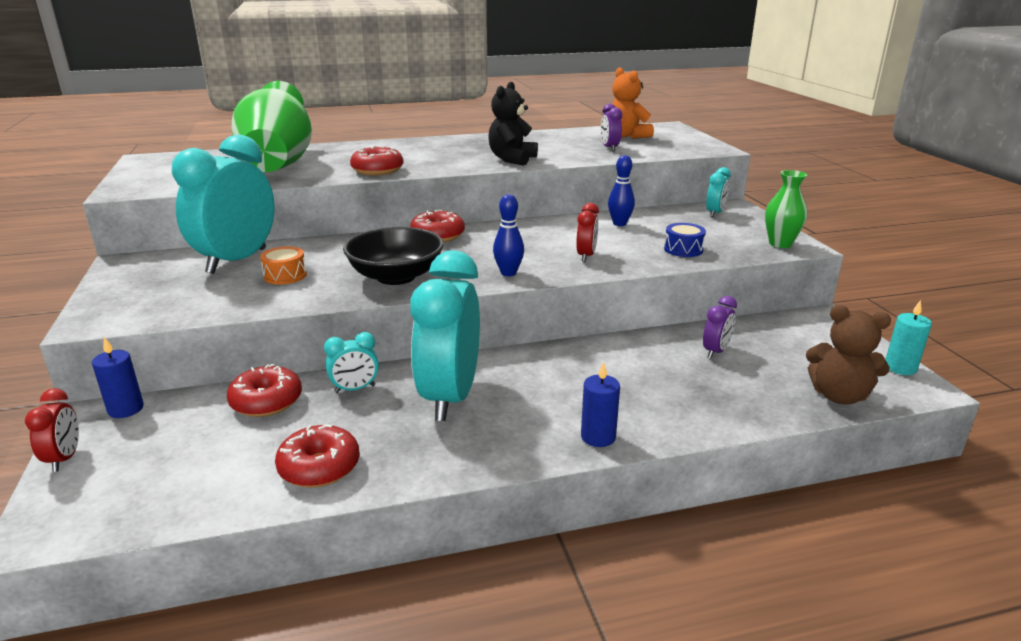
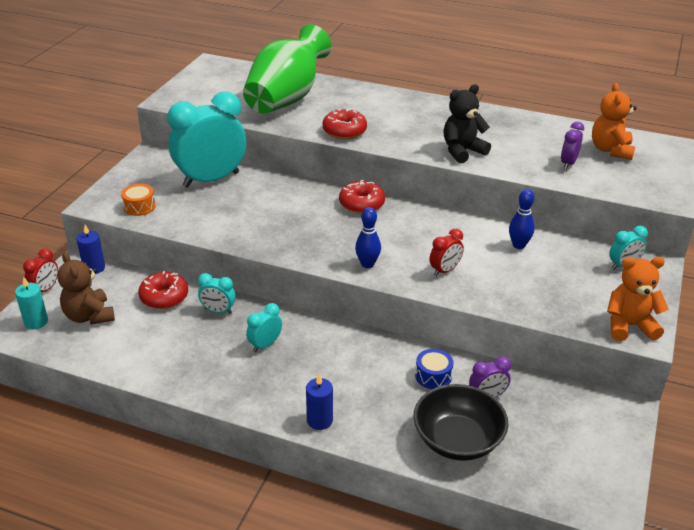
camera: 35 degrees right, 10 degrees up
(285, 275) = (226, 206): orange drum -> orange drum (139, 207)
(319, 467) = (151, 358): red donut -> none
(396, 276) = (291, 236): black bowl -> black bowl (457, 440)
(450, 397) = (265, 345): turquoise clock -> turquoise clock, size x0.44
(683, 249) = (532, 296): blue drum -> blue drum (433, 376)
(780, 244) = (629, 326): green vase -> orange teddy bear
(839, 396) = (529, 480): brown teddy bear -> brown teddy bear (89, 316)
(900, 367) = (619, 485): turquoise candle -> turquoise candle (36, 322)

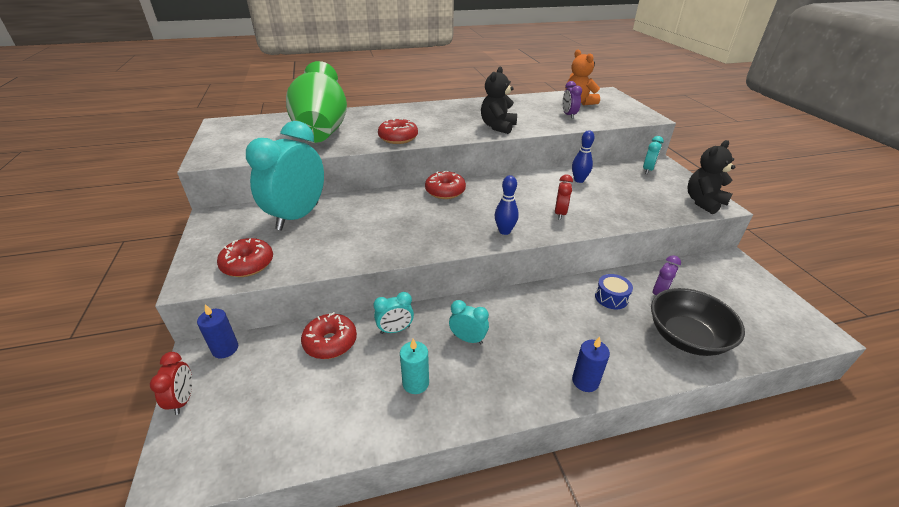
camera: 35 degrees left, 0 degrees up
(36, 322) = (202, 445): turquoise candle -> turquoise candle (415, 383)
(89, 316) = (265, 402): brown teddy bear -> none
(139, 207) = (248, 264): orange drum -> red donut
(265, 345) = (468, 339): turquoise clock -> turquoise clock turned 105 degrees clockwise
(629, 326) = (703, 202): orange teddy bear -> black teddy bear

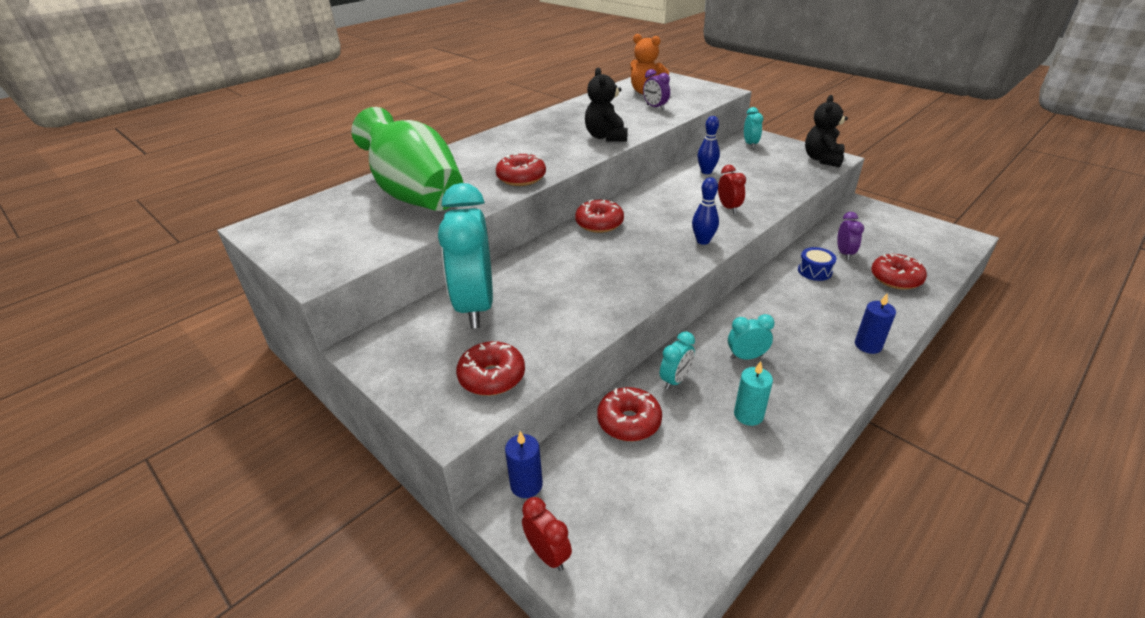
camera: 30 degrees left, 0 degrees up
(686, 337) = (895, 279): black bowl -> red donut

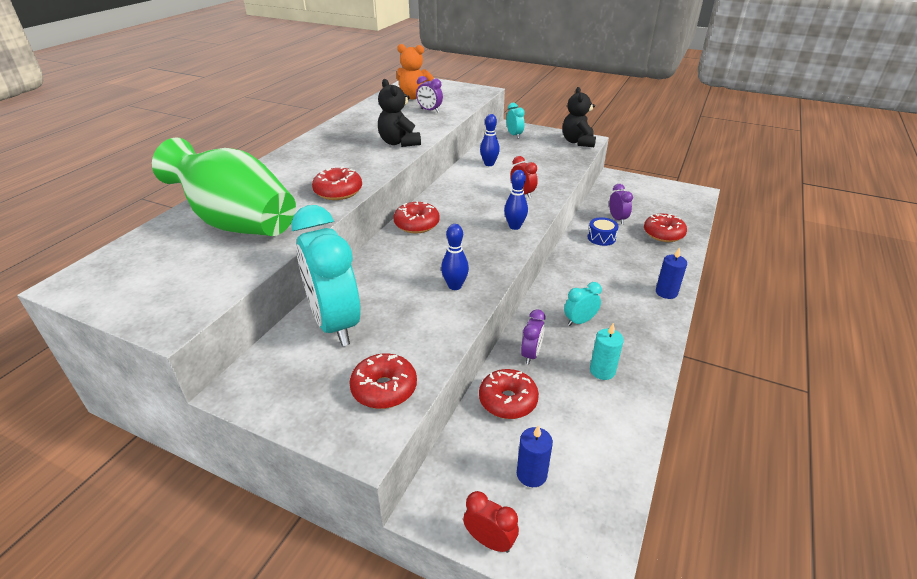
camera: 20 degrees left, 0 degrees up
(526, 485) = (442, 482): blue candle -> blue candle (531, 474)
(609, 291) = (455, 286): none -> blue bowling pin
(675, 380) = (531, 354): turquoise clock -> purple clock

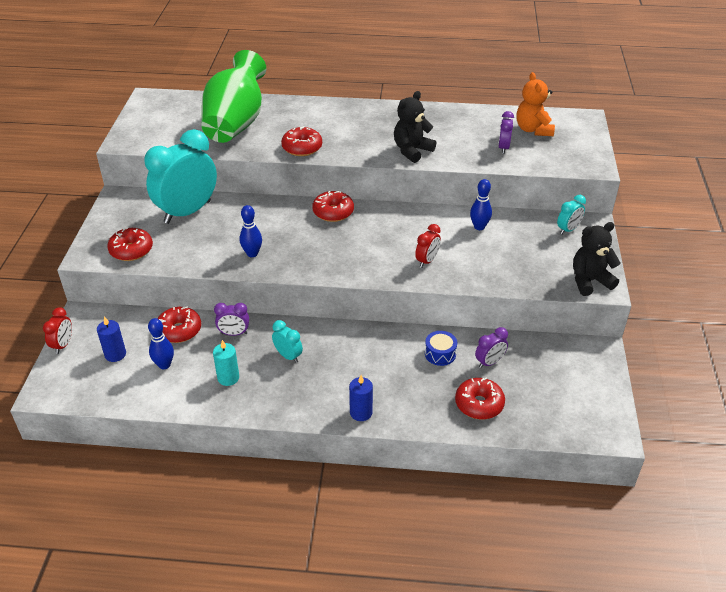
camera: 70 degrees right, 5 degrees up
(514, 226) = (360, 267): blue bowling pin -> blue bowling pin (164, 365)

